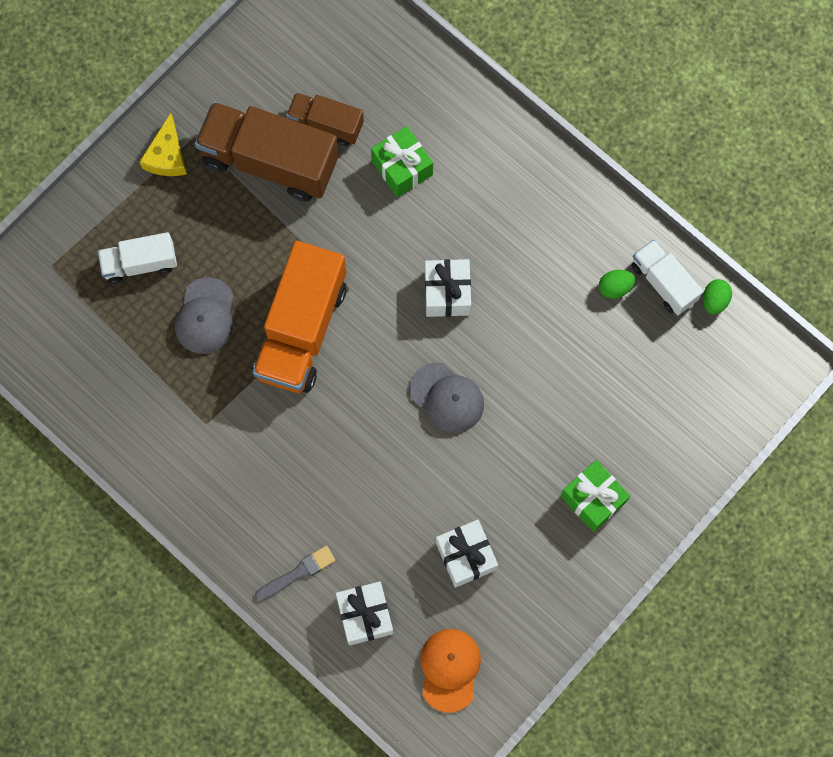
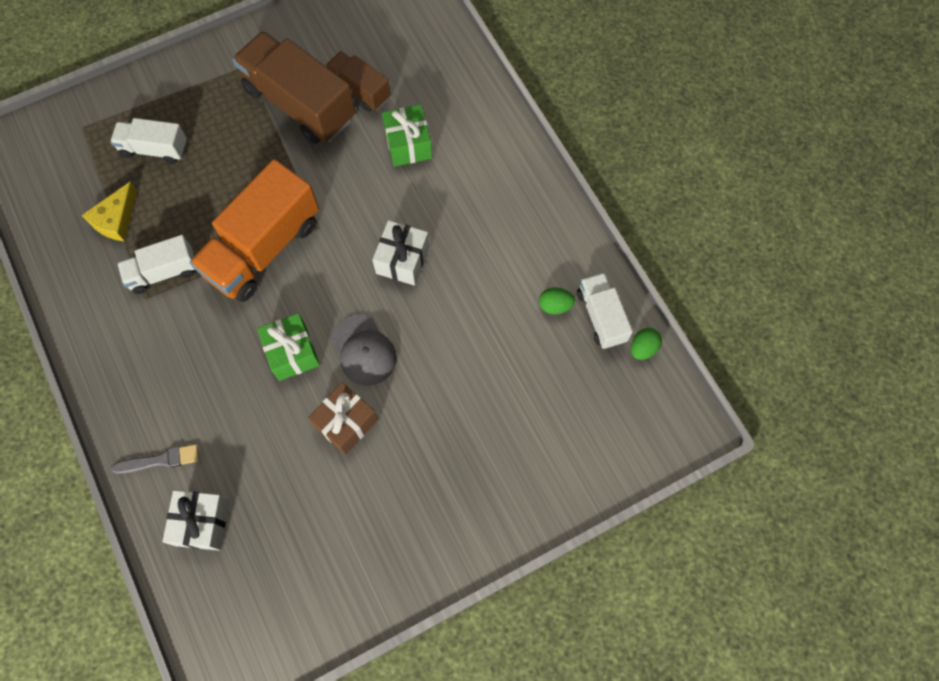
camera: 20 degrees right, 5 degrees down
(167, 155) = (218, 72): yellow cheese -> yellow cheese (116, 219)
(205, 316) = (187, 209): grey cap -> none
(212, 389) = (163, 272): none -> white truck
(449, 669) = (257, 605): orange cap -> none
(460, 474) = (346, 423): none -> brown gift
(466, 556) = (319, 501): white gift -> none
(593, 499) = (459, 491): green gift -> green gift (292, 352)

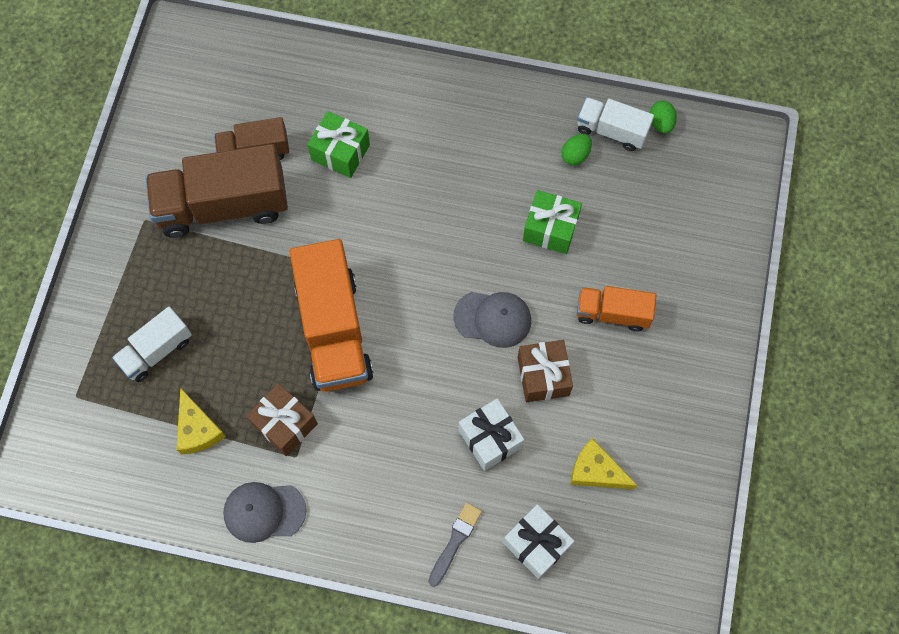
camera: 50 degrees left, 0 degrees up
(86, 310) = (264, 511): none -> grey cap
(163, 272) = (284, 424): white truck -> brown gift
(292, 352) = (448, 373): green gift -> green gift (550, 229)
(298, 523) = (596, 471): none -> yellow cheese
(402, 260) = (440, 233): white gift -> white gift (490, 439)
(443, 435) = (612, 313): none -> orange truck

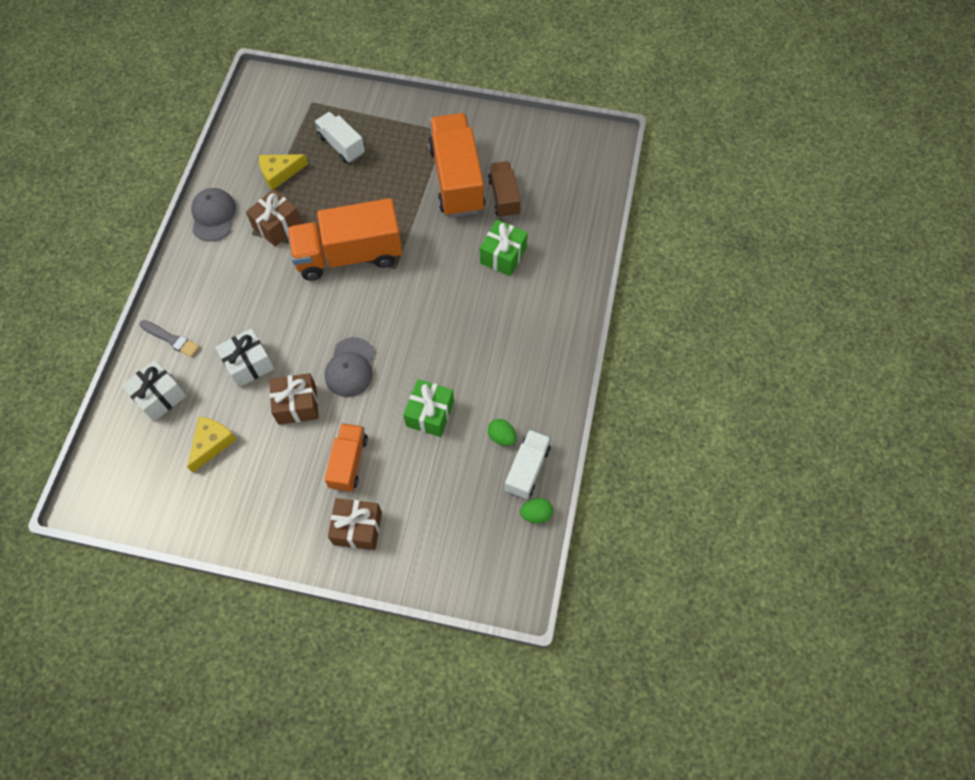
camera: 90 degrees right, 5 degrees down
(223, 205) = (456, 179): brown truck -> orange truck
(688, 299) = (357, 528): none -> brown gift

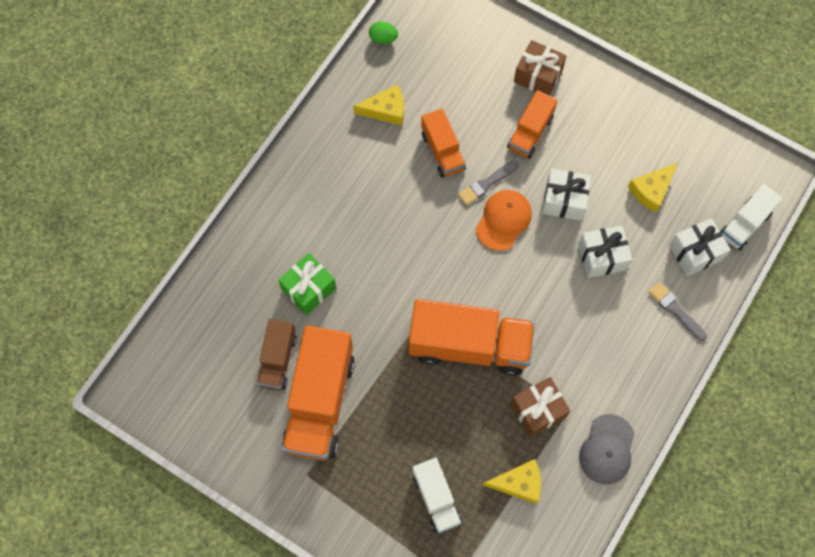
camera: 160 degrees left, 5 degrees up
(297, 405) = (564, 200): brown gift -> white gift
(350, 367) = (503, 220): grey cap -> orange cap
(376, 397) = (487, 183): none -> grey brush
(430, 414) = (442, 151): green gift -> orange truck
(502, 437) = (386, 110): green egg -> yellow cheese
(527, 469) = (375, 76): white truck -> white truck (745, 224)

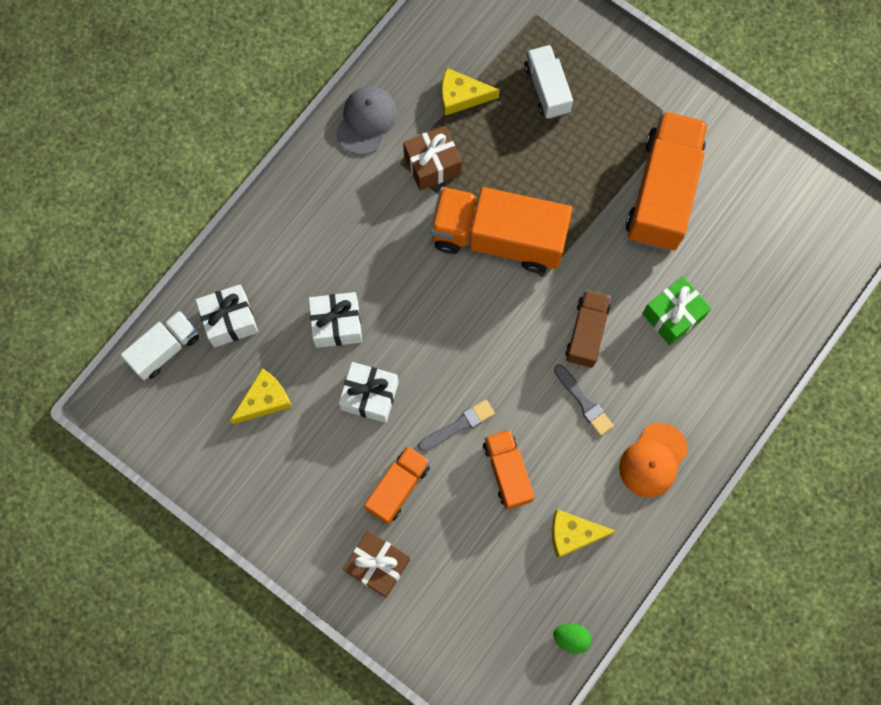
camera: 175 degrees left, 5 degrees up
(278, 360) = (708, 240): brown truck -> brown truck (586, 333)
(503, 220) = (444, 378): orange cap -> orange cap (653, 460)
(676, 311) = (265, 257): grey brush -> grey brush (583, 401)

